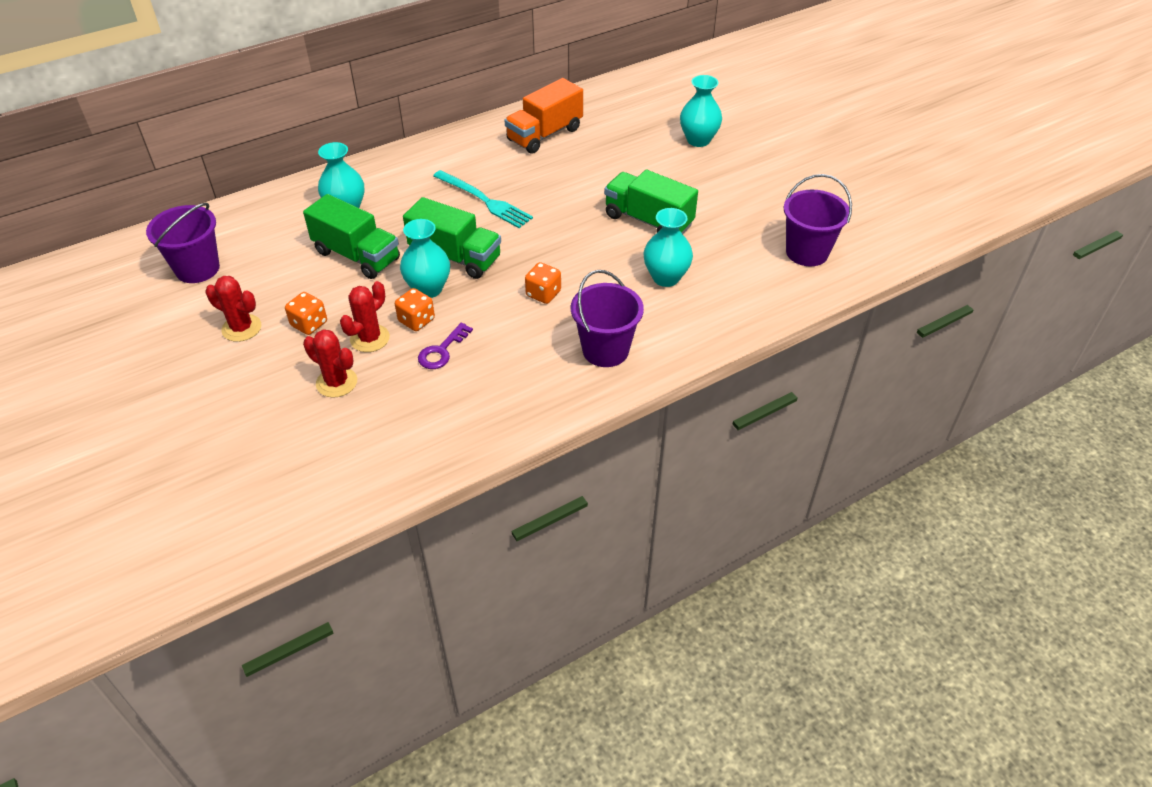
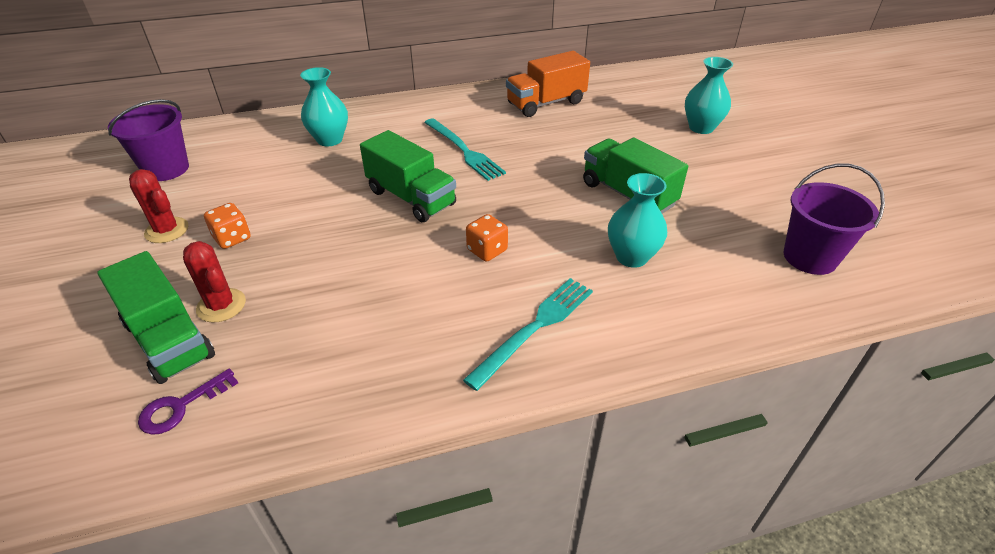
camera: 15 degrees right, 5 degrees down
(357, 256) = (316, 181): green truck -> green truck (169, 340)
(370, 338) = (282, 264): red cactus -> none
(416, 320) = (340, 254): orange dice -> none
(428, 289) = (369, 224): turquoise vase -> none
(442, 351) = (350, 292): purple key -> purple key (181, 406)
(605, 350) = (535, 328): purple bucket -> turquoise fork

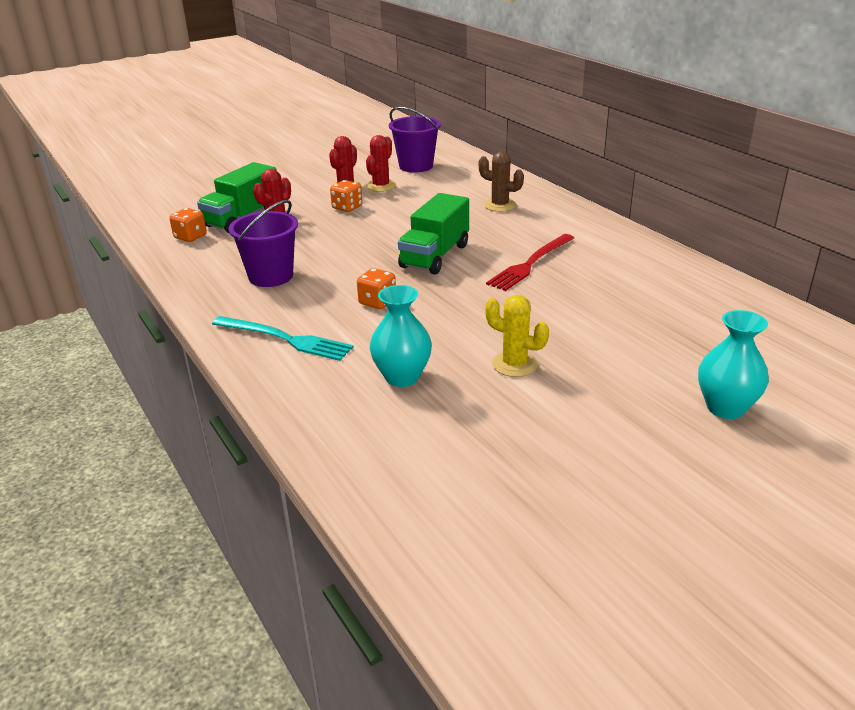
camera: 75 degrees right, 10 degrees down
(181, 406) = (190, 237): purple key -> orange dice
(196, 203) = (381, 186): none -> red cactus
(329, 140) = (500, 205): turquoise vase -> brown cactus
(464, 150) = (530, 264): turquoise fork -> red fork
(546, 103) = (674, 290): orange truck -> none
(628, 194) = (514, 364): green truck -> yellow cactus
(810, 257) = (460, 506): purple bucket -> purple bucket (271, 276)

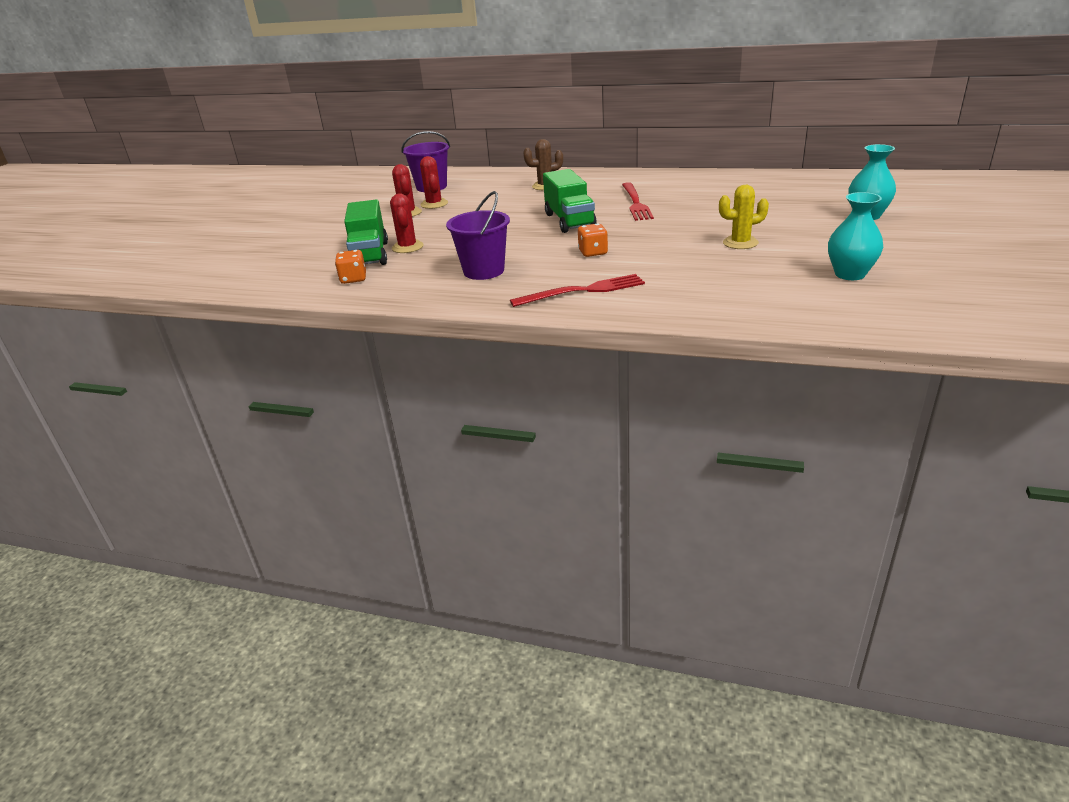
camera: 40 degrees left, 0 degrees up
(285, 339) = (583, 291): turquoise fork -> red fork
(347, 207) = (440, 222): orange dice -> none
(402, 377) = (698, 273): turquoise vase -> turquoise vase (850, 274)

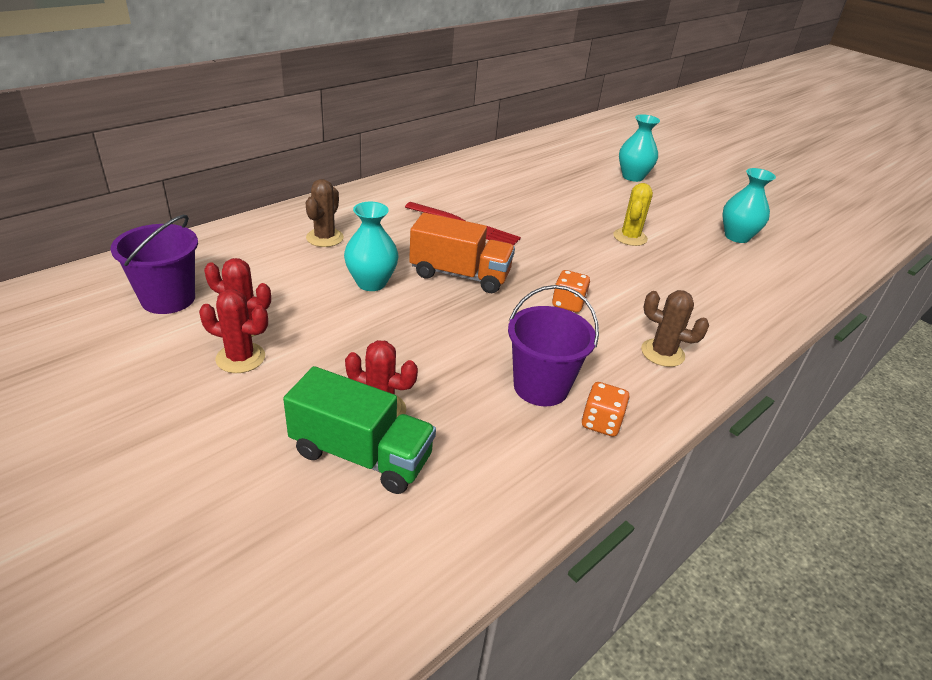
camera: 65 degrees left, 5 degrees up
(353, 279) = (439, 505): orange dice -> orange dice (601, 422)
(518, 209) = (371, 283): none -> turquoise vase
(569, 221) = (460, 275): green truck -> orange truck
(583, 291) = (662, 353): red fork -> brown cactus

